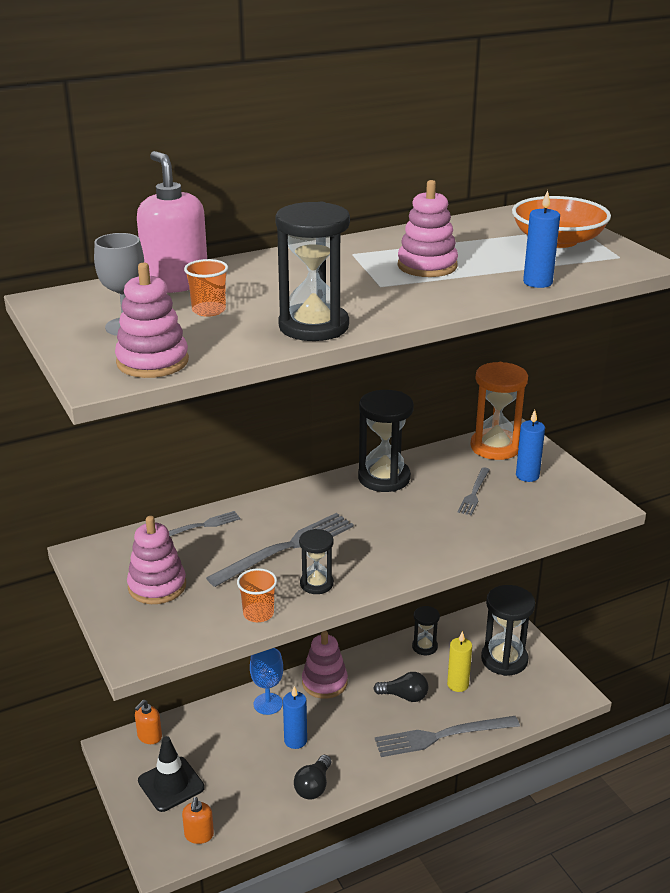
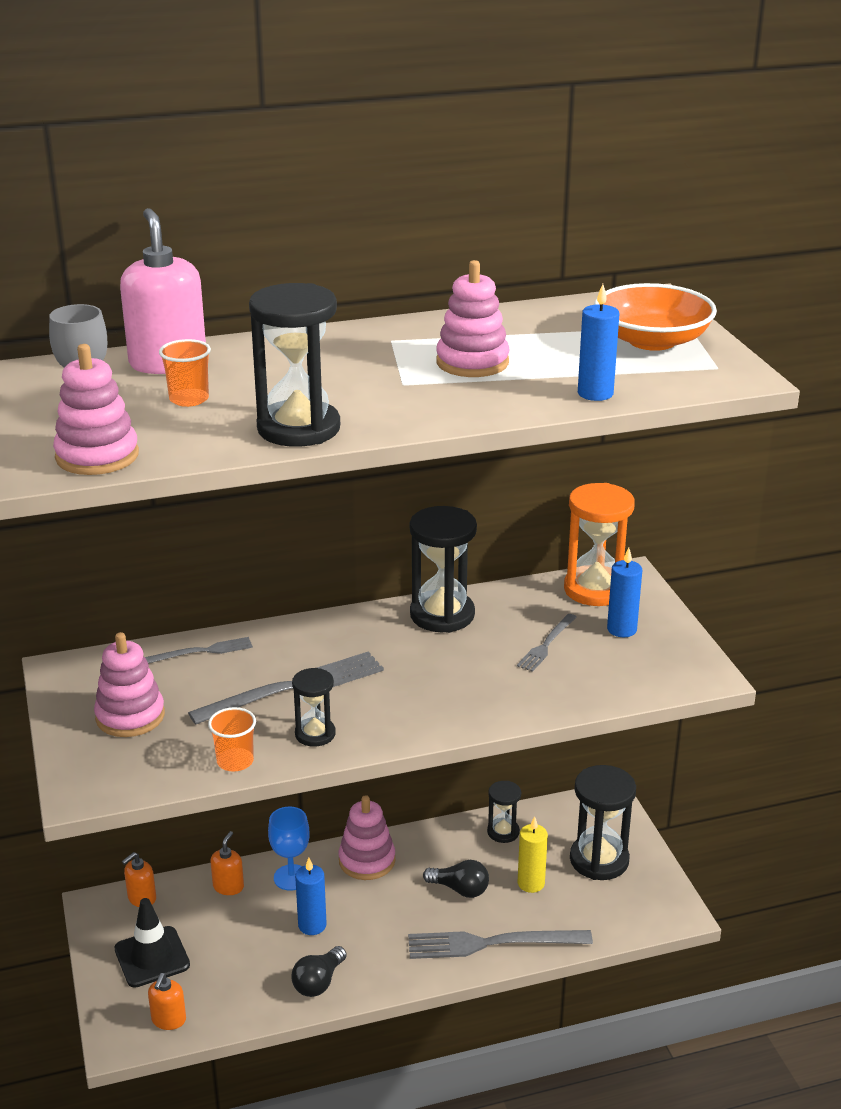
camera: 10 degrees right, 0 degrees up
(218, 718) = (228, 886): none -> orange soap dispenser

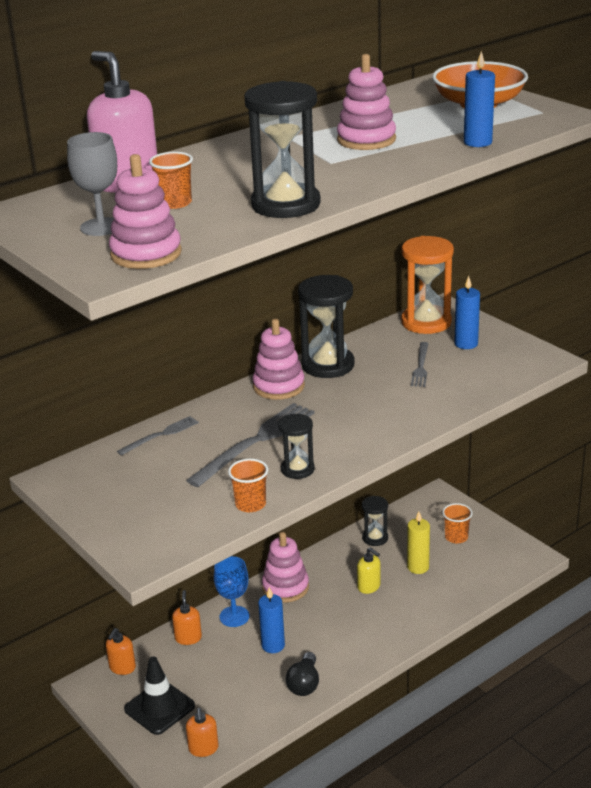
camera: 20 degrees left, 0 degrees up
(130, 716) = (139, 495): pink stacking toy -> pink stacking toy (278, 386)
(460, 889) = (369, 586): black light bulb -> yellow soap dispenser
(492, 943) = (416, 616): grey fork -> none
(599, 860) = (456, 537): black hourglass -> orange cup

